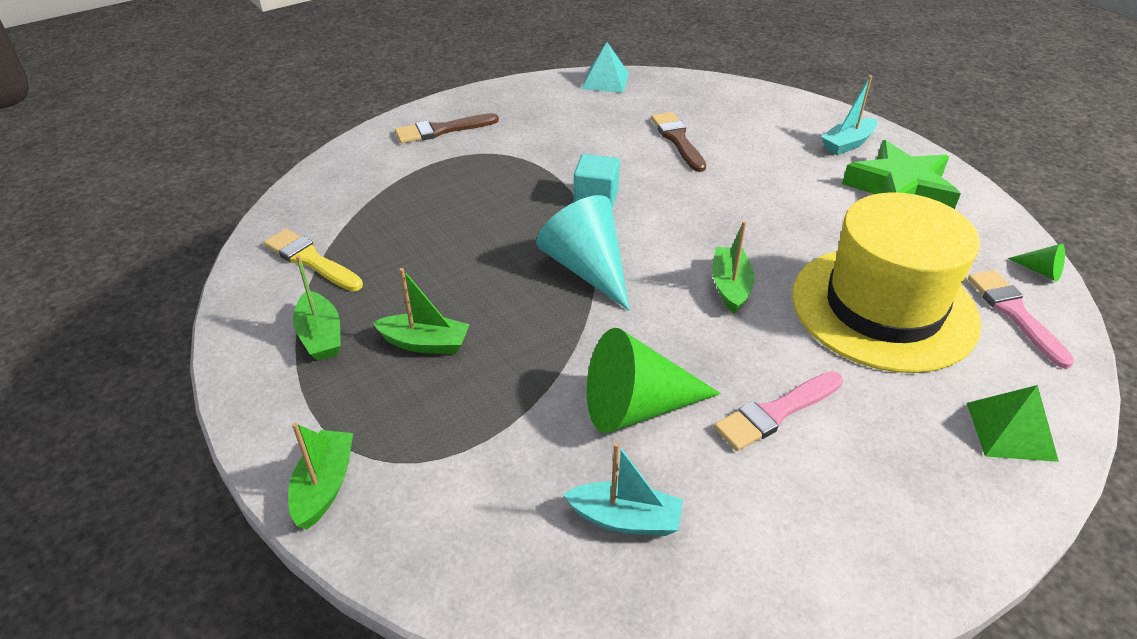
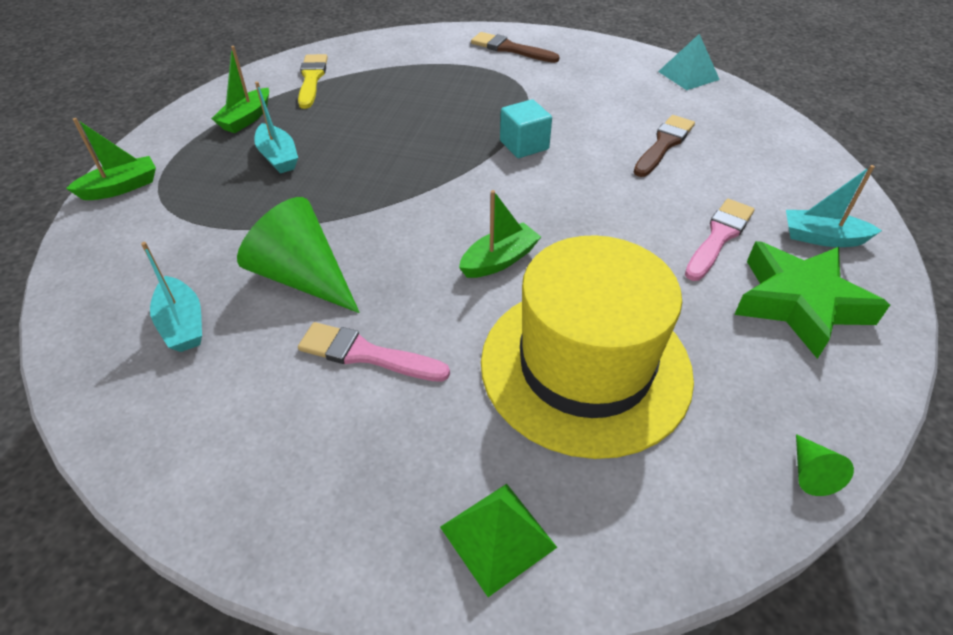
camera: 50 degrees right, 5 degrees up
(425, 343) = (278, 157): green boat -> turquoise boat
(587, 268) = (433, 181): turquoise cone -> none
(1015, 314) = (700, 475): pink brush -> pink brush (719, 237)

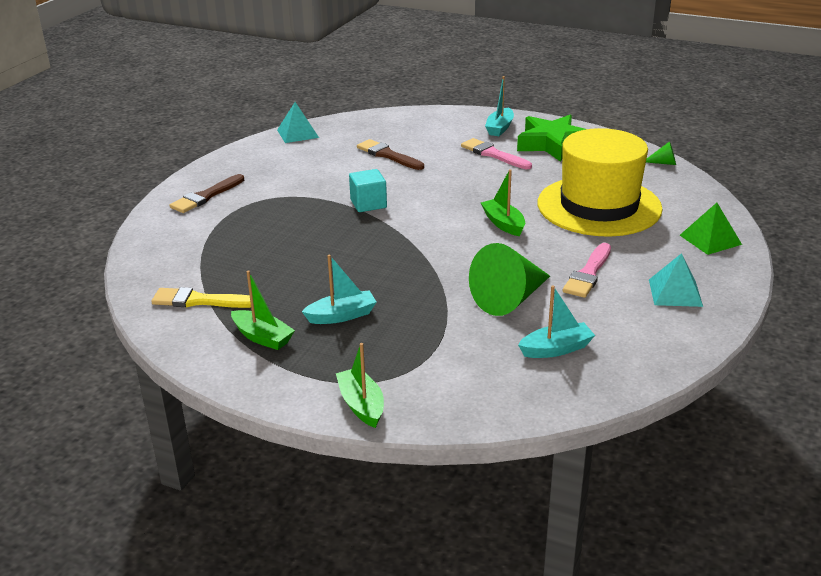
camera: 80 degrees left, 15 degrees down
(310, 466) = (675, 292): none -> turquoise pyramid

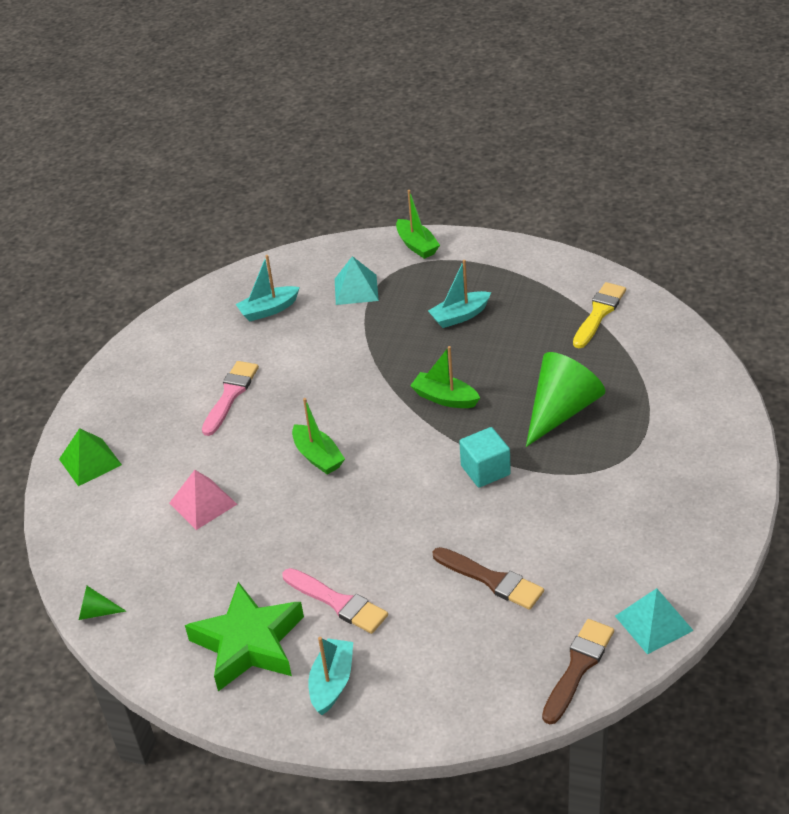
camera: 175 degrees right, 10 degrees up
(200, 301) = (599, 313): yellow brush -> yellow brush turned 60 degrees counterclockwise
(206, 196) = (695, 457): brown brush -> brown brush (578, 667)
(262, 337) = (520, 286): green boat -> green boat (445, 398)
(510, 299) = (308, 355): green cone -> green cone (561, 411)
(599, 206) = (203, 503): yellow hat -> pink pyramid
(675, 292) = (151, 383): turquoise pyramid -> turquoise pyramid (356, 289)

